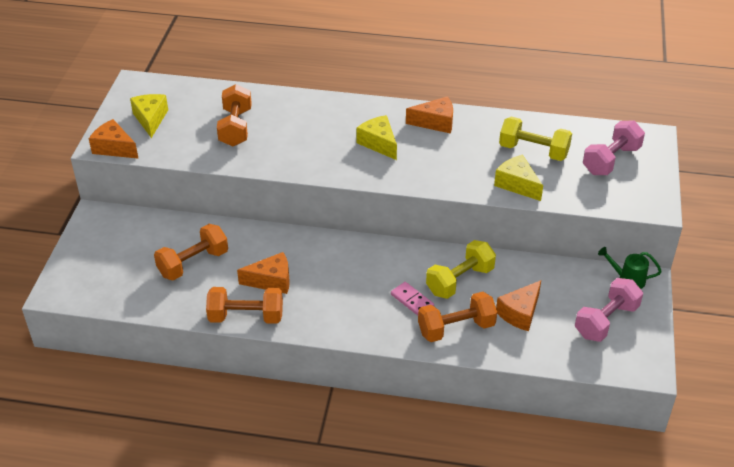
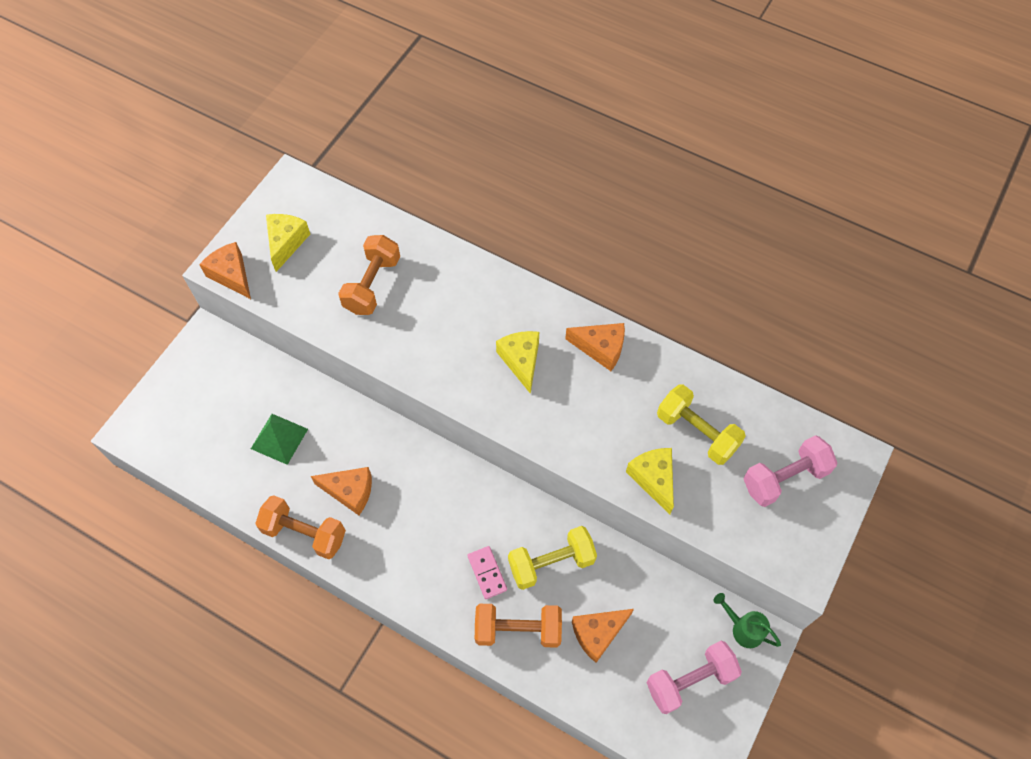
camera: 20 degrees right, 20 degrees up
(193, 263) = (279, 438): orange dumbbell -> green pyramid

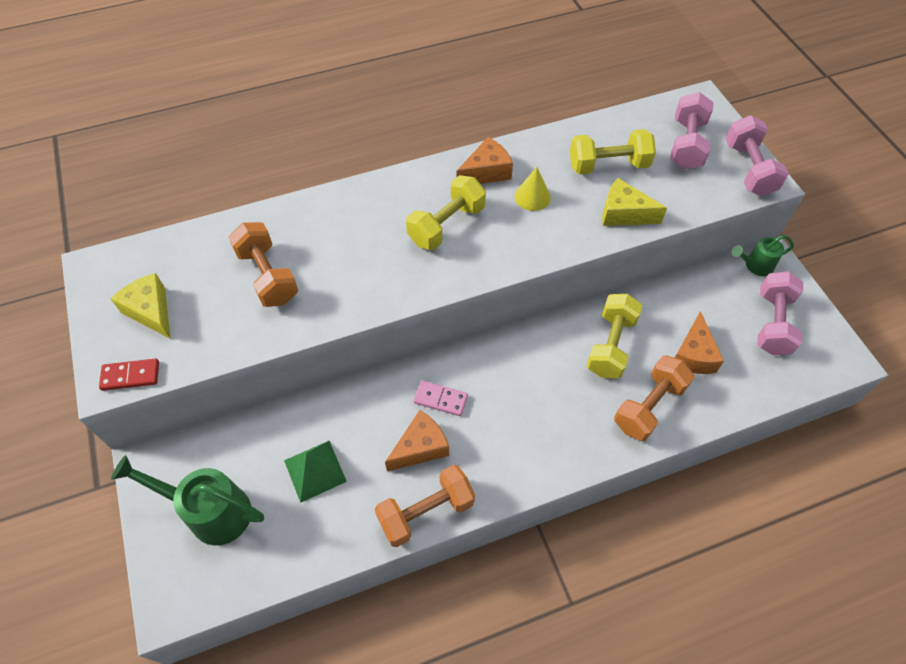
camera: 50 degrees left, 5 degrees down
(204, 401) = (211, 512): none -> green watering can
(231, 275) = (130, 376): orange cheese -> red domino
(487, 573) = (583, 394): pink domino -> pink domino (440, 399)
(521, 361) = (446, 225): yellow cheese -> yellow dumbbell
(607, 399) = (532, 197): none -> yellow cone
(805, 548) = (748, 169): none -> pink dumbbell

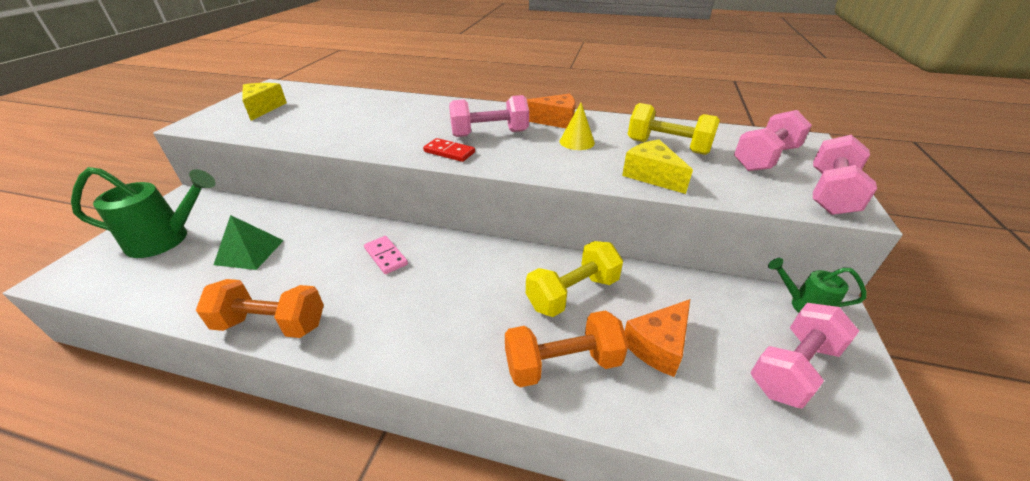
camera: 35 degrees right, 20 degrees down
(130, 376) = (205, 126): red domino -> red domino (449, 152)
(211, 512) = (166, 239): green watering can -> green watering can turned 120 degrees clockwise
(268, 276) = (343, 117): orange dumbbell -> none
(420, 447) = (330, 278): orange cheese -> none
(446, 225) = (489, 134): yellow dumbbell -> pink dumbbell

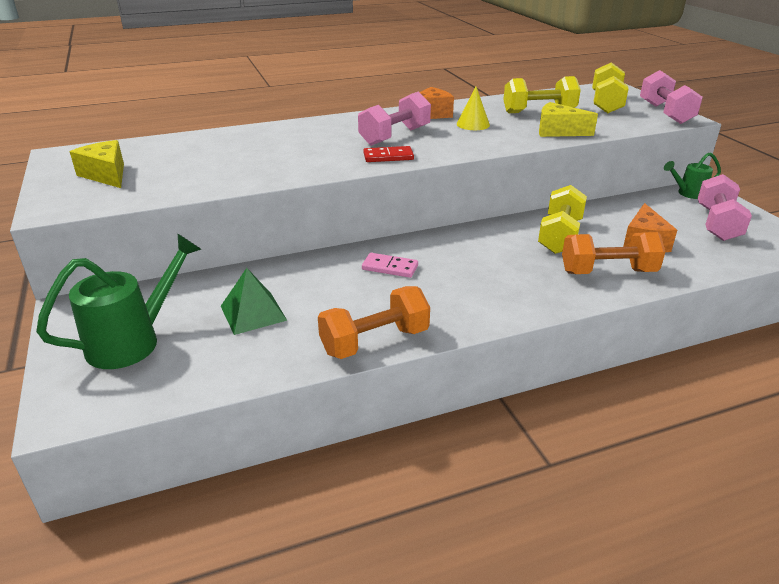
camera: 35 degrees left, 5 degrees down
(562, 364) = (608, 272): orange dumbbell -> orange dumbbell turned 45 degrees clockwise
(765, 158) = (606, 103): pink dumbbell -> yellow dumbbell

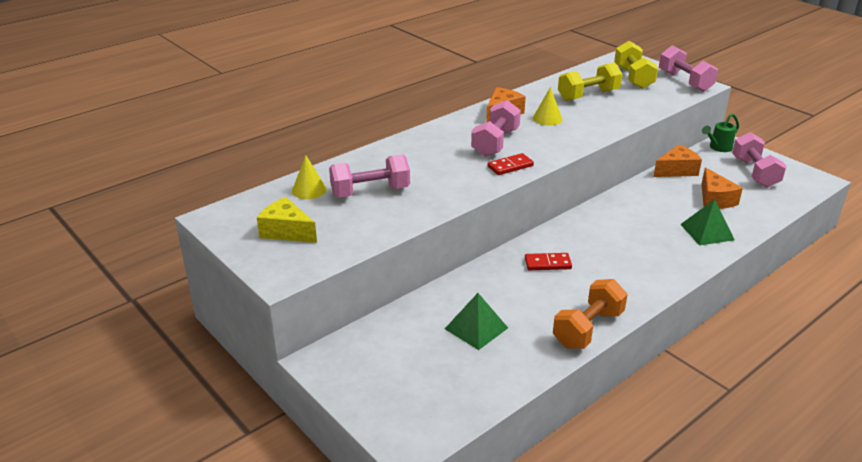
camera: 20 degrees left, 0 degrees up
(132, 341) = (403, 376): green watering can -> none
(169, 147) = (309, 190): none -> yellow cone
(223, 156) = (370, 192): none -> pink dumbbell
(390, 267) = (547, 263): pink domino -> red domino
(558, 131) = (619, 115): yellow cheese -> none
(560, 236) = (652, 207): yellow dumbbell -> none
(608, 272) = (707, 232): orange dumbbell -> green pyramid
(618, 207) = (677, 170): none -> orange cheese

